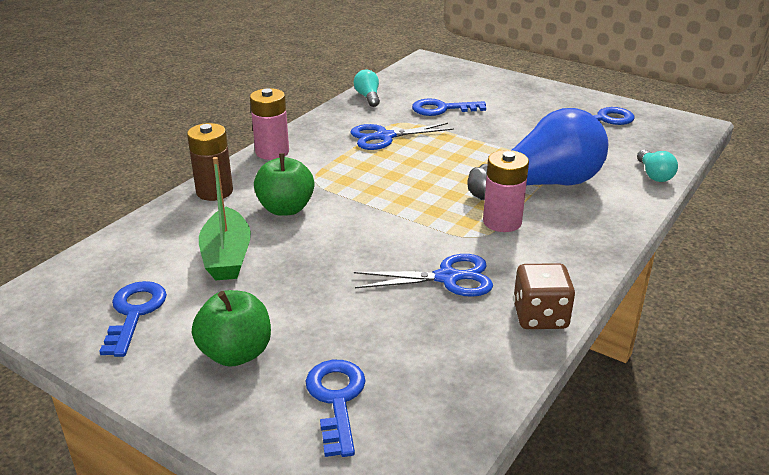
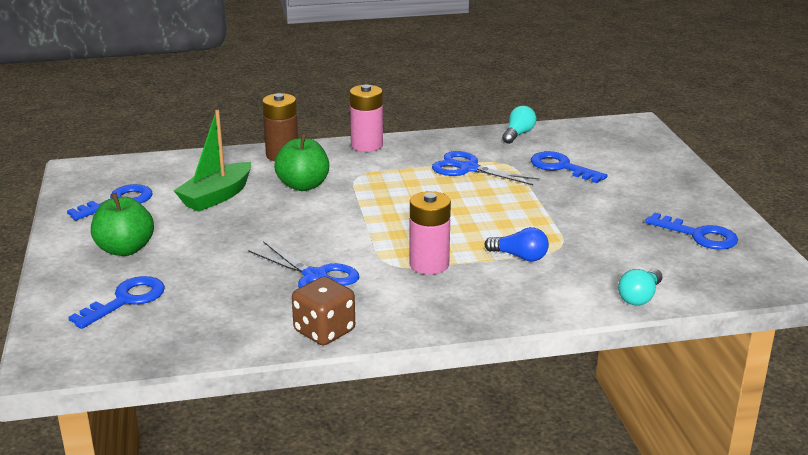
camera: 45 degrees right, 5 degrees down
(542, 184) = (520, 257): blue light bulb -> blue light bulb, size x0.41

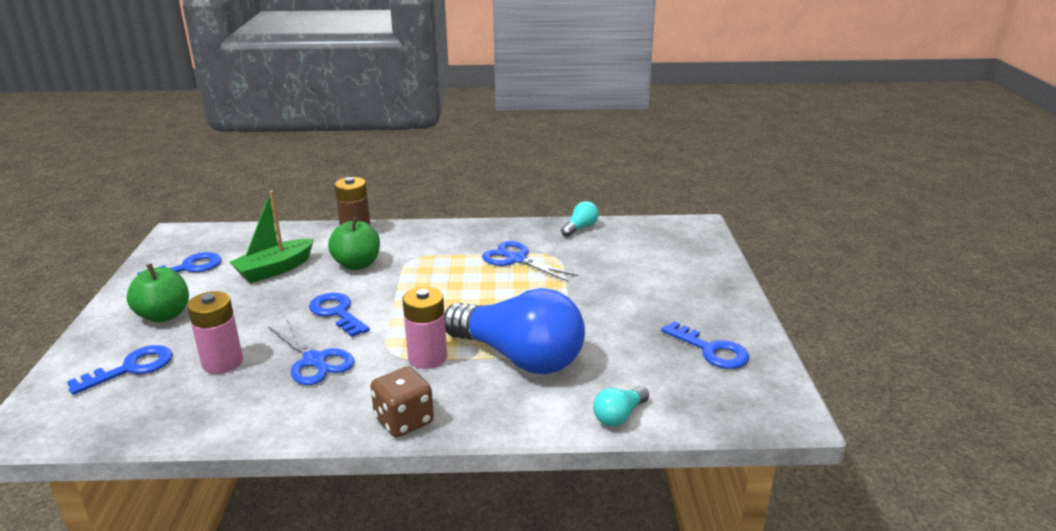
camera: 10 degrees right, 0 degrees up
(324, 331) = (289, 421): brown dice -> brown dice (404, 421)
(367, 145) = (436, 229): pink battery -> pink battery (222, 362)
(520, 257) = (519, 357): blue light bulb -> blue light bulb, size x2.44
(561, 167) = (605, 264): blue key -> blue key (337, 312)

